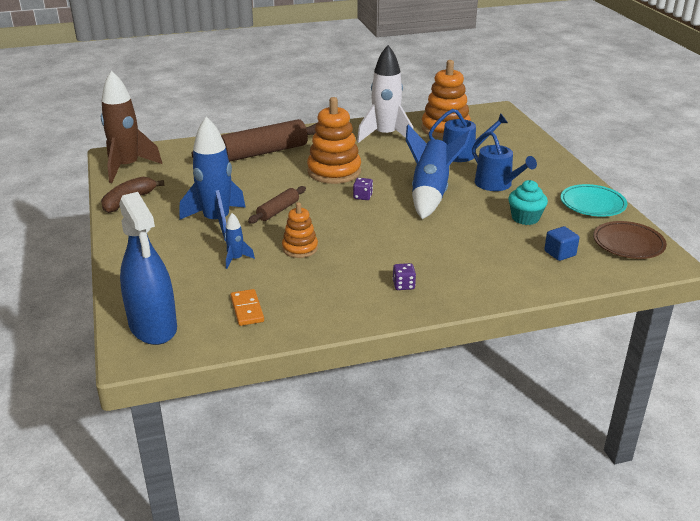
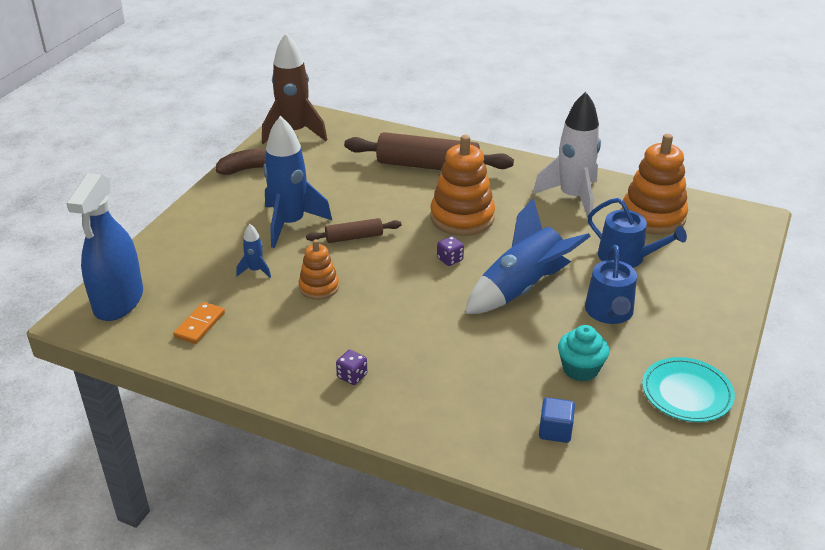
camera: 40 degrees right, 5 degrees up
(628, 244) = (653, 464): brown plate -> none

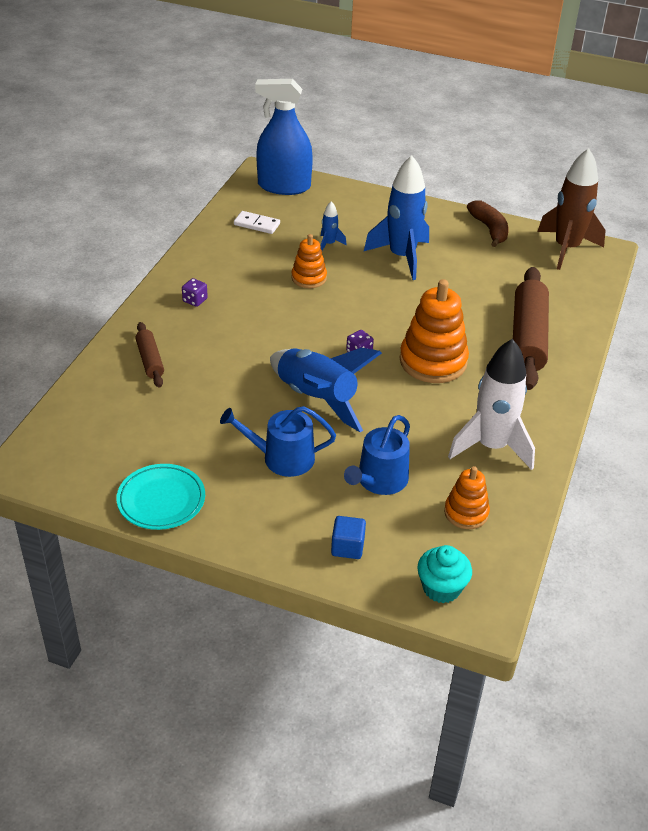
camera: 85 degrees right, 5 degrees up
(200, 325) = (256, 224): orange domino -> white domino
(354, 237) = (386, 294): brown rolling pin -> brown rolling pin (150, 360)
(555, 431) = (122, 410): blue cube -> blue cube (347, 547)
(580, 369) = (198, 431): turquoise cupcake -> turquoise cupcake (441, 588)
(653, 216) = (466, 513): orange stacking toy -> orange stacking toy, size x0.57

